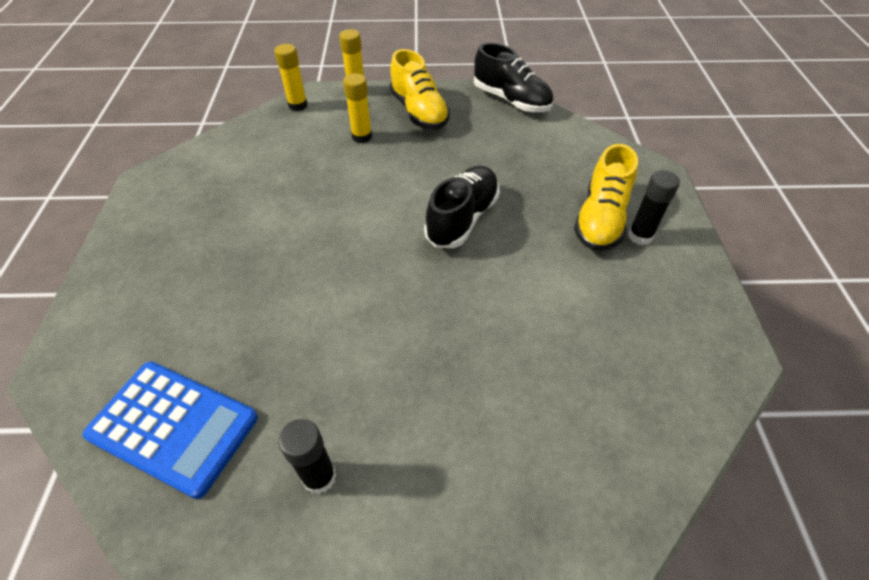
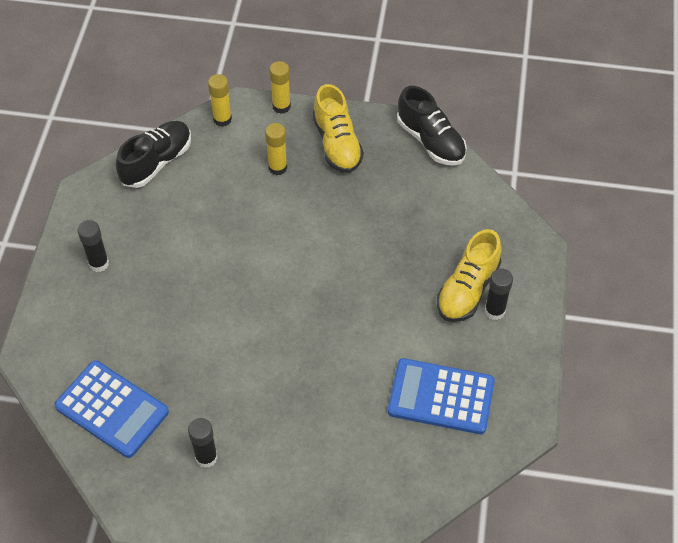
camera: 10 degrees right, 5 degrees up
(161, 248) = (99, 263): none -> black glue stick
(462, 219) = (349, 271): black shoe -> black shoe (156, 162)
(618, 339) = (441, 397): none -> blue calculator

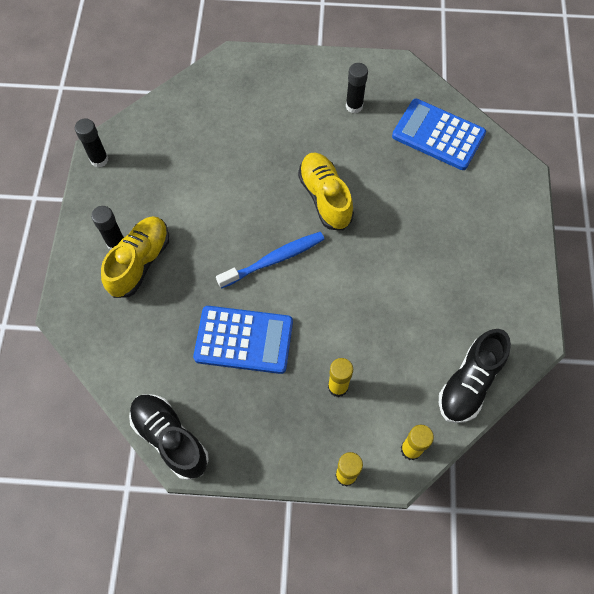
camera: 175 degrees right, 10 degrees up
(99, 263) = (492, 261): black glue stick -> black glue stick (99, 160)
(326, 281) = (274, 260): none -> blue toothbrush
(337, 144) = (276, 425): yellow shoe -> yellow shoe (325, 198)
(441, 397) = (168, 164): blue calculator -> blue calculator (244, 340)

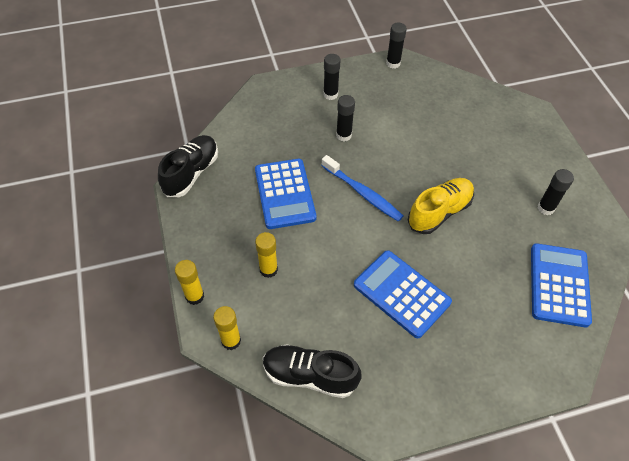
camera: 70 degrees right, 10 degrees down
(140, 262) = (321, 112): yellow shoe -> none
(185, 250) = (343, 135): none -> black glue stick
(406, 268) = (401, 293): none -> blue calculator

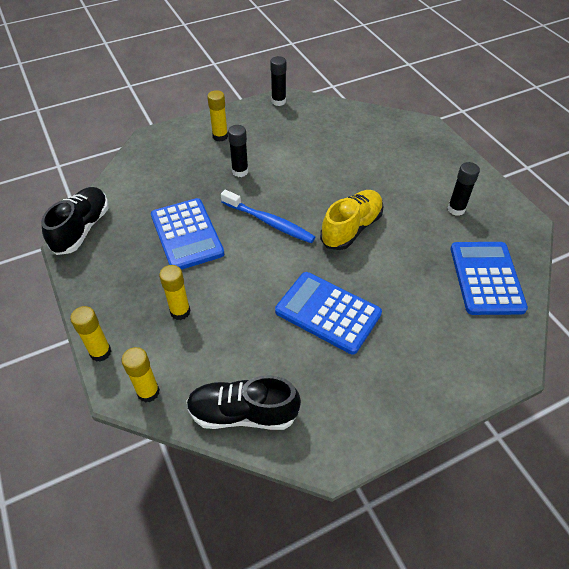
camera: 10 degrees left, 5 degrees down
(330, 94) = (220, 136): black glue stick -> yellow glue stick

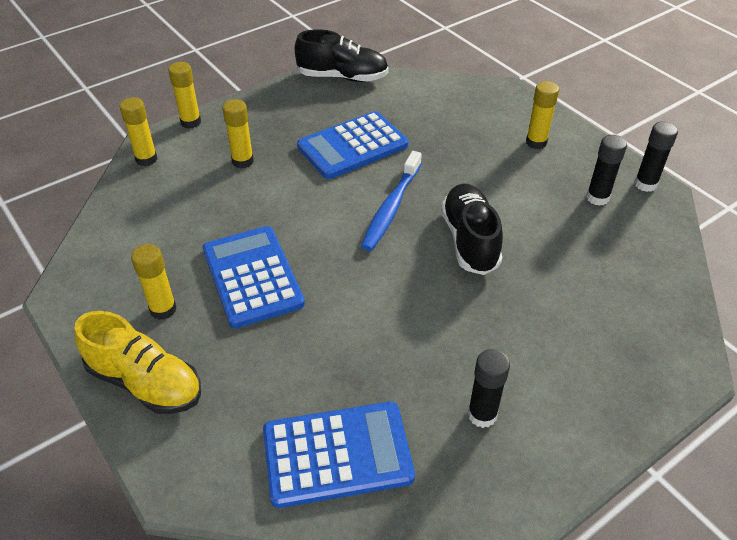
camera: 80 degrees right, 5 degrees down
(240, 171) = (475, 170): black glue stick -> black glue stick (597, 198)
(243, 413) = (119, 225): black shoe -> black shoe (469, 240)
(328, 312) = (252, 276): blue calculator -> blue calculator turned 45 degrees counterclockwise
(351, 228) = (401, 287): yellow shoe -> yellow shoe (145, 382)
(356, 375) = (163, 309): none -> yellow glue stick

